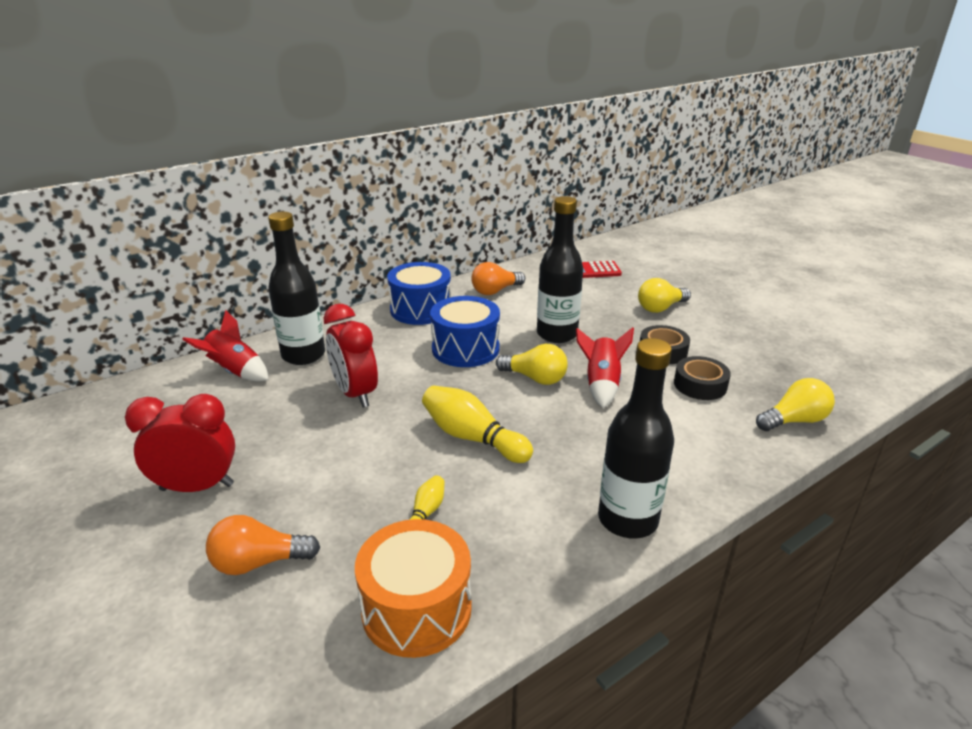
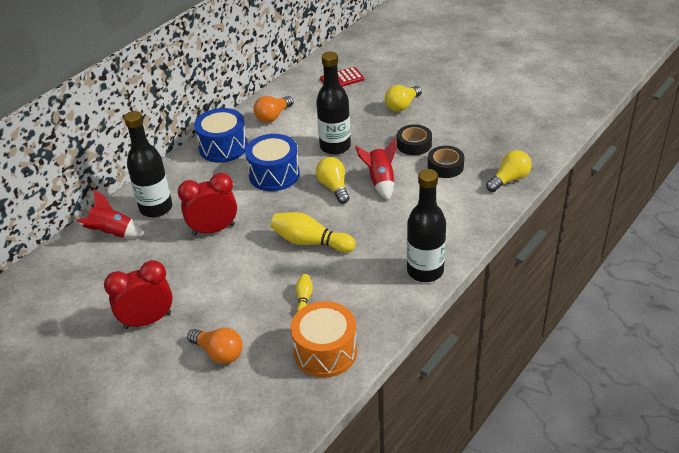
camera: 15 degrees left, 10 degrees up
(259, 562) = (219, 353): orange light bulb -> orange light bulb turned 120 degrees counterclockwise
(355, 394) = (213, 230): red clock -> red clock turned 120 degrees clockwise
(535, 378) = (334, 187): yellow light bulb -> yellow light bulb turned 120 degrees counterclockwise

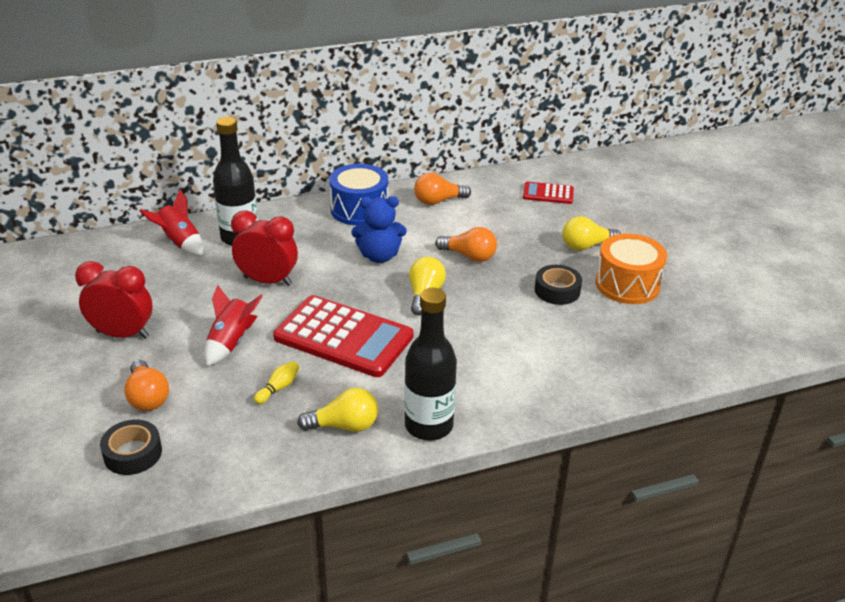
camera: 30 degrees right, 5 degrees down
(274, 174) = (379, 256): blue drum -> blue teddy bear
(310, 242) = (343, 337): yellow bowling pin -> red calculator
(325, 351) = (241, 451): orange drum -> orange drum (627, 284)
(335, 146) = (469, 256): black bottle -> orange light bulb
(380, 181) = (479, 312): red rocket -> red rocket (231, 342)
(445, 166) = (568, 329): black tape -> black tape (133, 453)
(509, 179) = (630, 377): yellow light bulb -> yellow light bulb (344, 426)

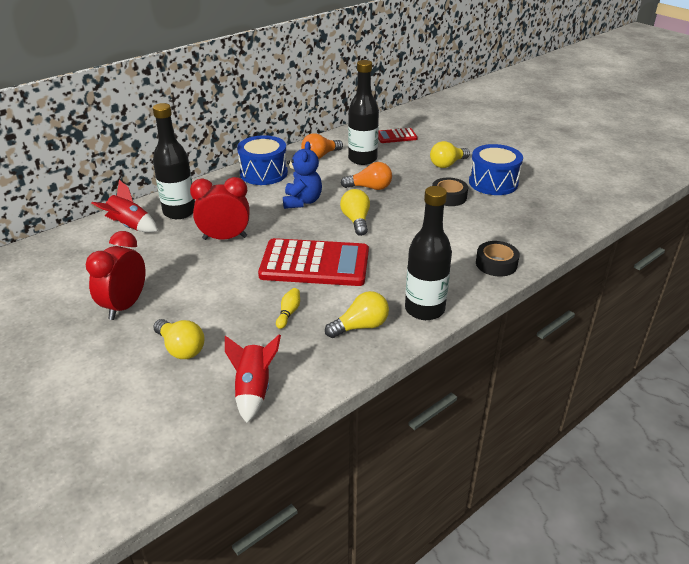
camera: 20 degrees left, 0 degrees up
(122, 334) = (125, 306): red clock -> red clock turned 60 degrees counterclockwise
(133, 453) = (197, 396): black tape -> black tape (496, 264)
(147, 397) = (181, 348): orange light bulb -> yellow light bulb
(231, 342) = (226, 289): red rocket -> red rocket (253, 390)
(379, 256) = (302, 201): blue teddy bear -> blue teddy bear turned 60 degrees counterclockwise
(486, 216) = (362, 159): none -> black bottle
(627, 284) = (493, 183): orange drum -> blue drum

